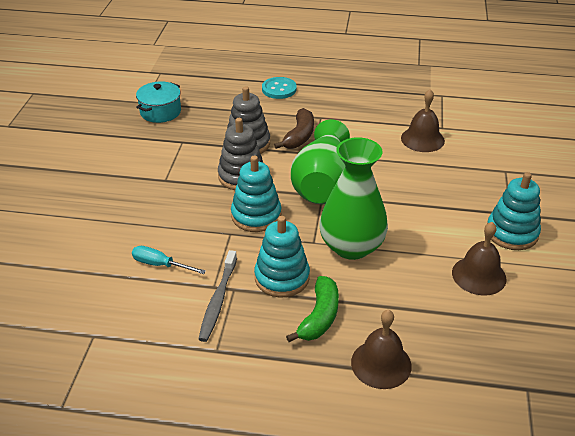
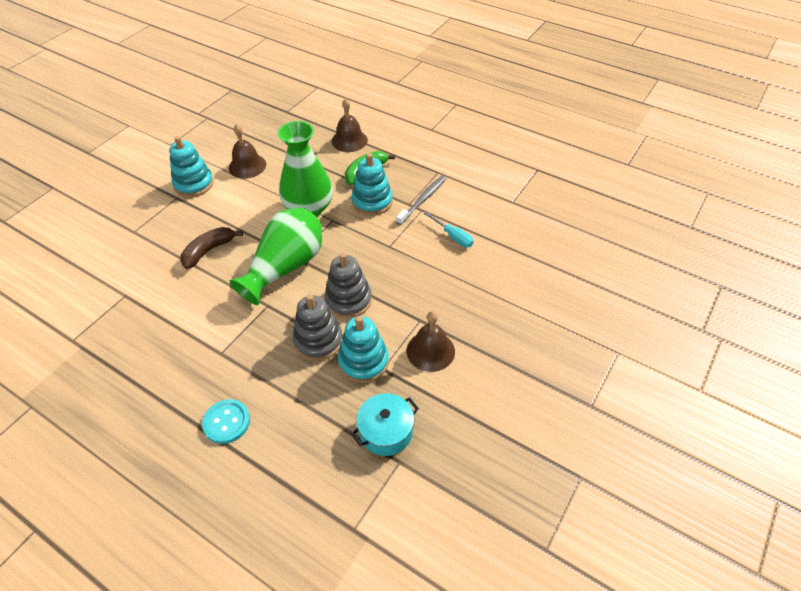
camera: 155 degrees left, 10 degrees up
(256, 216) = (360, 255): turquoise stacking toy -> turquoise stacking toy (363, 361)
(299, 136) = (262, 332): brown banana -> brown banana (208, 251)
(422, 139) = (157, 287): brown bell -> brown bell (430, 351)

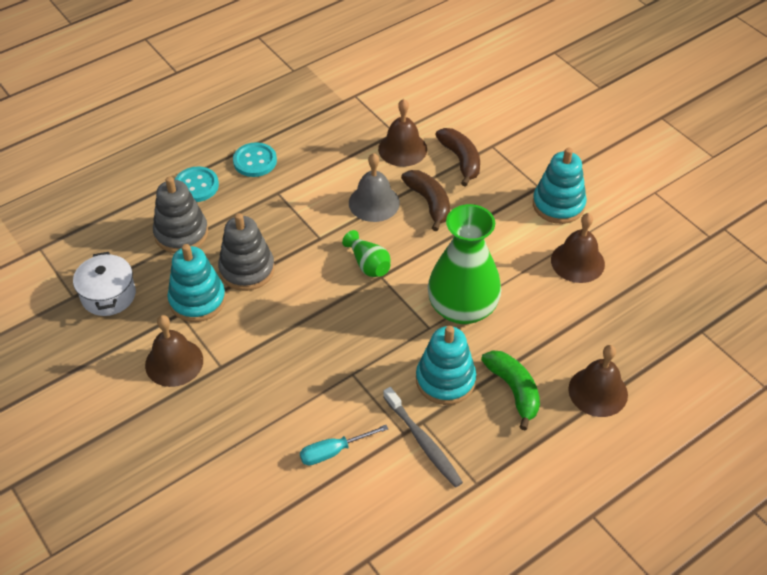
camera: 110 degrees right, 0 degrees up
(146, 284) = (402, 149): none -> brown bell
(154, 245) = (461, 160): none -> brown banana
(181, 386) = (255, 161): none -> turquoise button
(217, 283) = (374, 202): none -> grey bell
(285, 267) = (368, 264): green vase -> green vase, size x0.46
(348, 300) = (287, 309): grey stacking toy -> grey stacking toy (181, 233)
(386, 432) = (108, 295): turquoise pot -> white pot

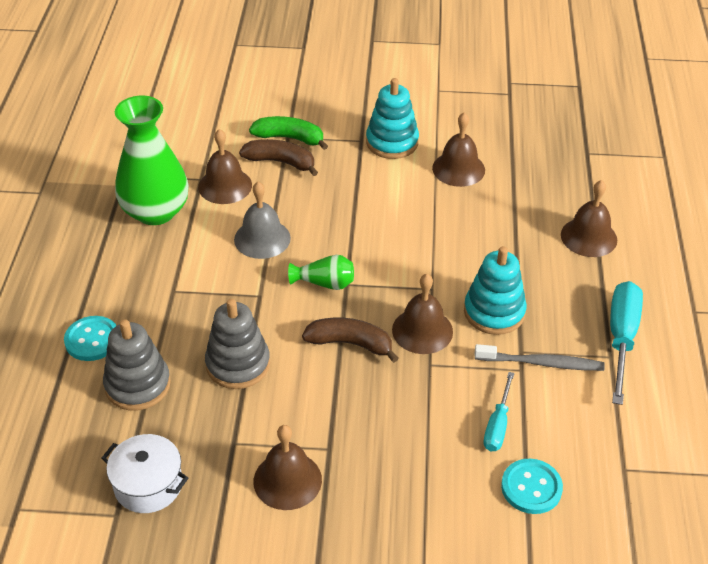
camera: 50 degrees left, 5 degrees down
(197, 300) = (233, 420): turquoise stacking toy -> none
(255, 161) = (115, 282): turquoise button -> turquoise button (531, 487)
(381, 348) = (422, 330): none -> brown bell
(429, 203) = (303, 207): brown banana -> brown banana (350, 343)
(462, 308) = (433, 257): green vase -> green vase (155, 211)
(505, 480) = (621, 338): none -> turquoise screwdriver
(513, 390) = (543, 280): green banana -> green banana (289, 138)

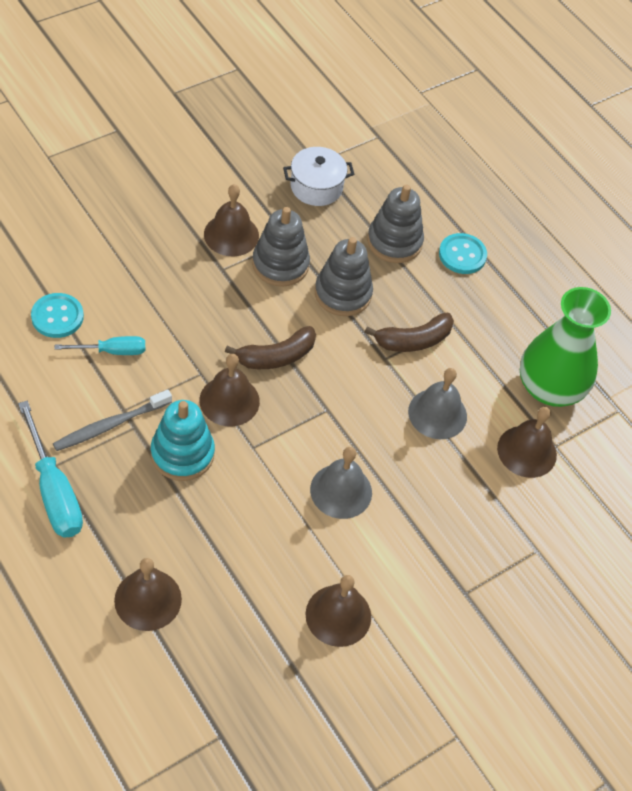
camera: 135 degrees right, 10 degrees up
(268, 422) = (280, 264): none -> grey stacking toy
(280, 162) = (510, 512): brown banana -> brown banana (413, 340)
(289, 138) = (533, 549): green banana -> none
(325, 283) = (345, 400): green vase -> none
(389, 229) = (341, 491): none -> grey bell
(392, 142) = (433, 611): turquoise stacking toy -> none
(497, 425) = (112, 351): turquoise screwdriver -> turquoise screwdriver turned 105 degrees clockwise

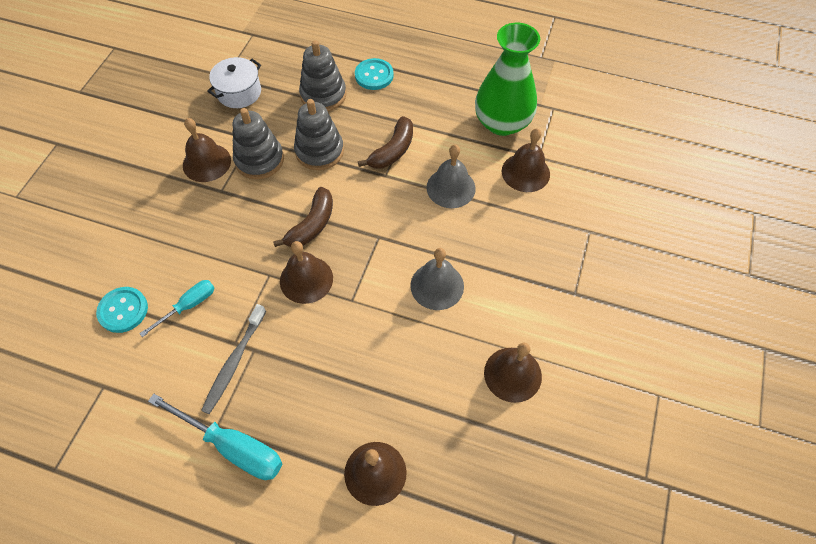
camera: 30 degrees left, 5 degrees up
(182, 454) = (306, 343): turquoise stacking toy -> none

